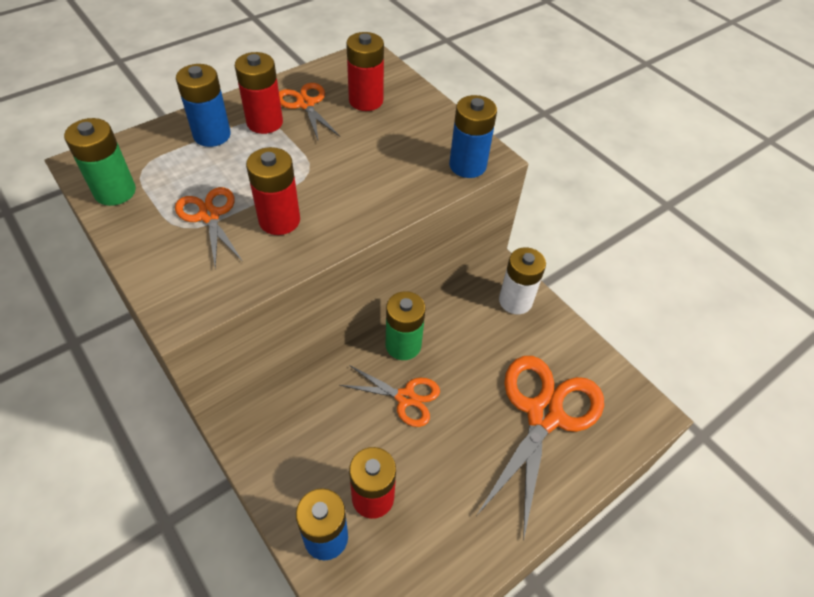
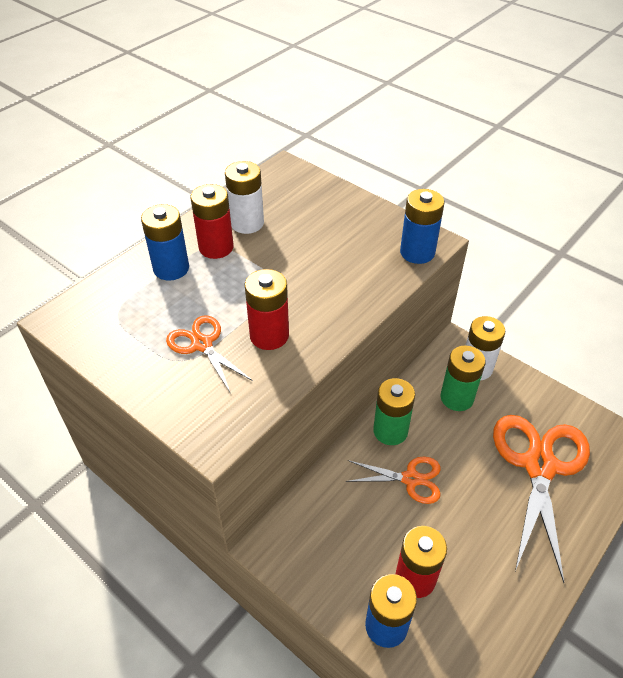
camera: 10 degrees left, 5 degrees down
(115, 192) = (101, 340): green battery -> green battery (457, 398)
(305, 104) = (247, 223): orange scissors -> white battery
(366, 101) = (301, 210): red battery -> none

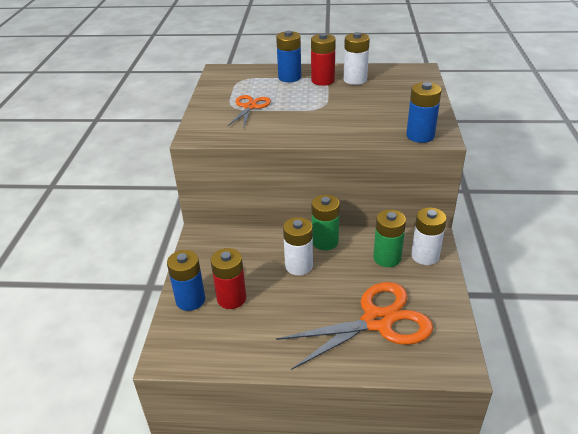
camera: 55 degrees right, 10 degrees down
(269, 335) = (281, 120): red battery -> none
(410, 479) = (299, 266): orange scissors -> white battery

